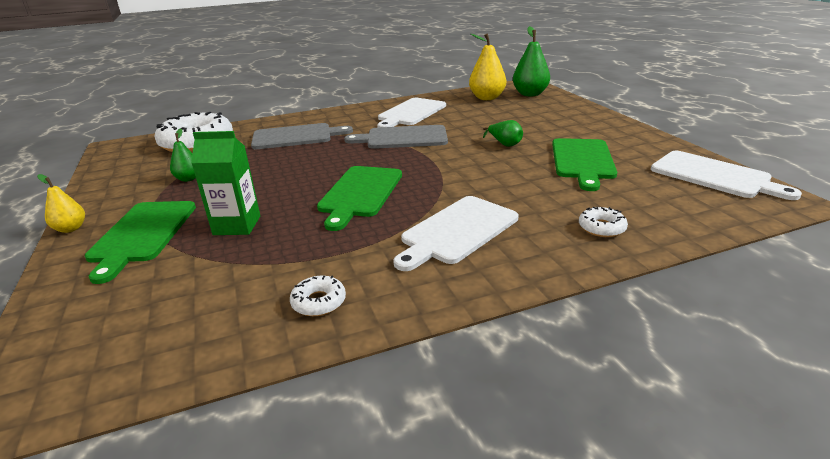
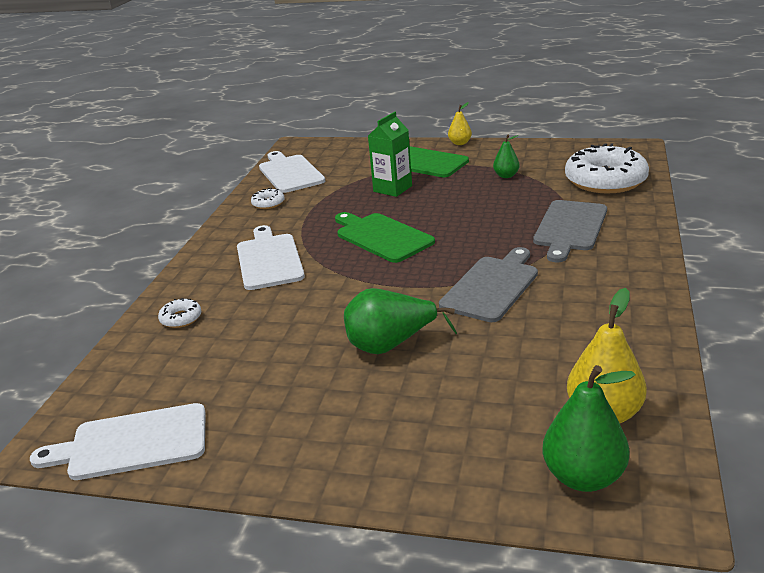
camera: 125 degrees right, 0 degrees up
(411, 113) = (588, 317): white cutting board -> white cutting board (290, 173)
(504, 144) = (391, 345): green pear -> green pear, size x1.78
(582, 161) = (282, 375): green cutting board -> none

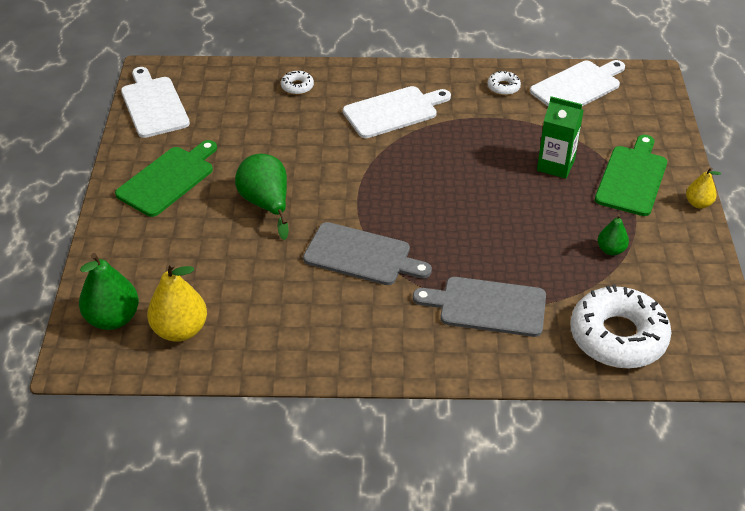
camera: 75 degrees right, 15 degrees up
(381, 237) = (446, 173): green cutting board -> green cutting board (168, 179)

